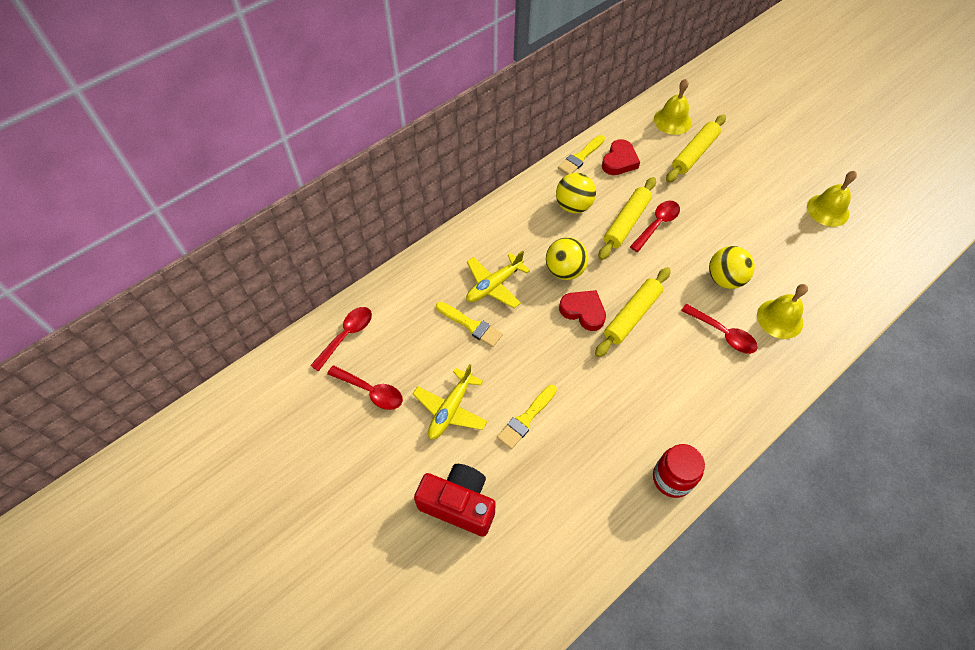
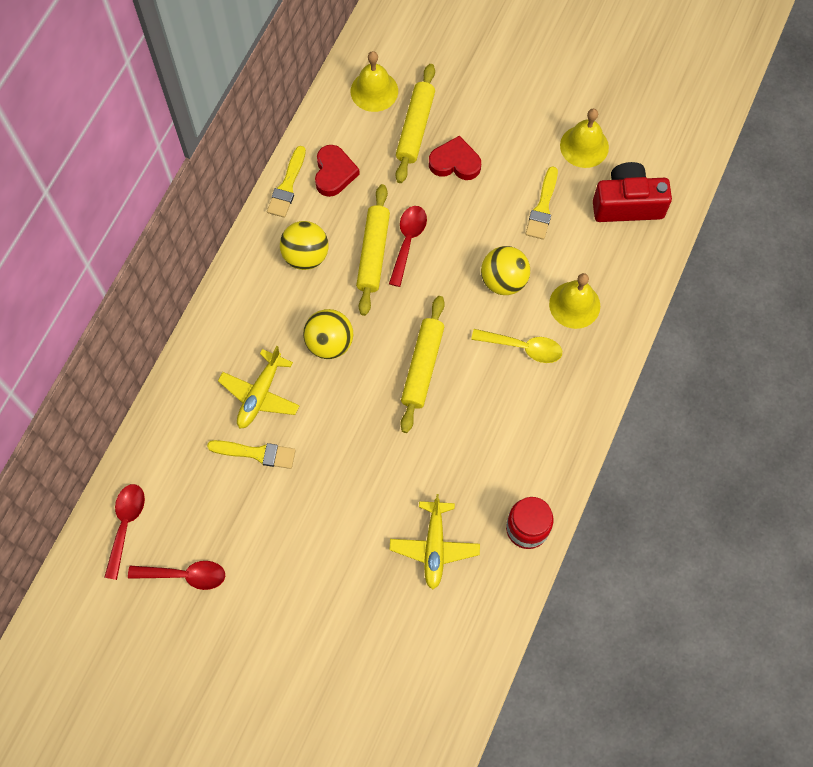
camera: 25 degrees left, 10 degrees up
(450, 409) = (278, 557): yellow plane -> yellow plane (434, 547)
(459, 504) = (332, 650): red camera -> red camera (627, 204)
(526, 419) = (360, 532): yellow brush -> yellow brush (542, 207)
(583, 311) = (369, 384): red heart -> red heart (455, 162)
(723, 334) = (523, 347): red spoon -> yellow spoon

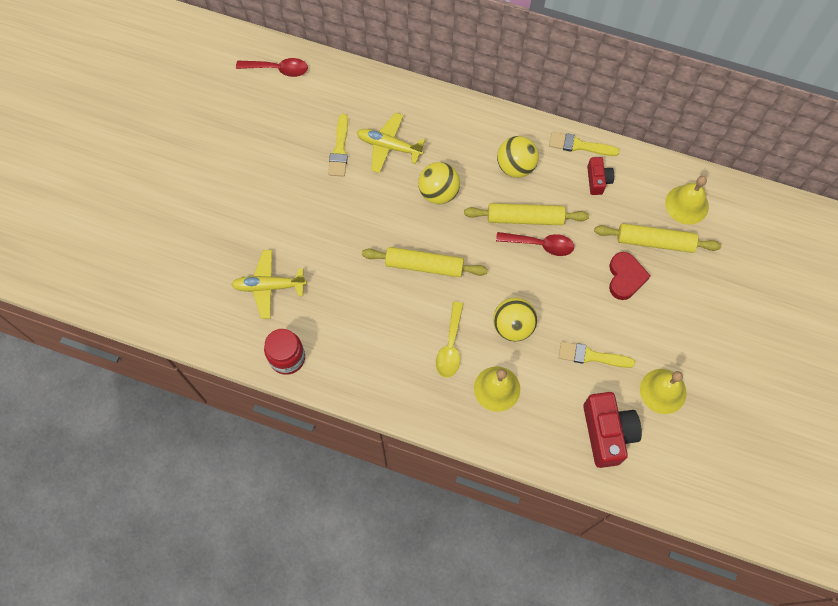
camera: 85 degrees right, 0 degrees up
(185, 575) = (241, 113): red spoon -> none
(334, 173) = (598, 180): red heart -> red camera

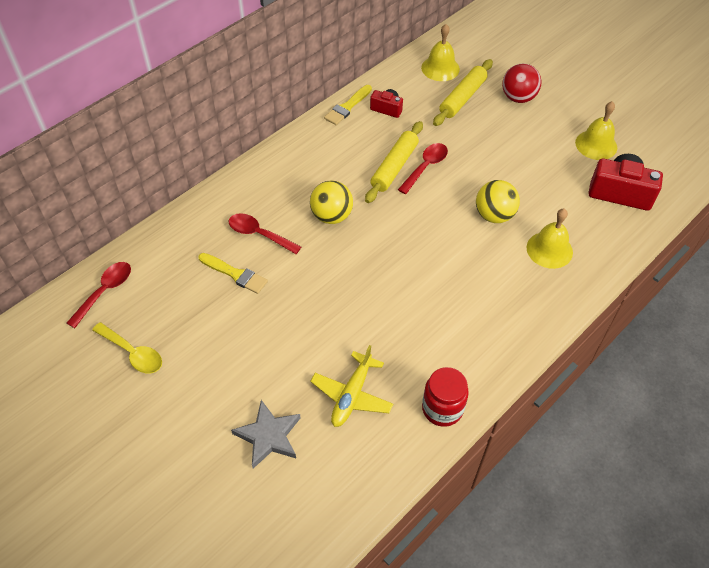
camera: 65 degrees left, 15 degrees down
(208, 244) = (268, 436): none -> grey star
(389, 146) = (259, 234): yellow plane -> red spoon
(424, 265) = (400, 255): yellow rolling pin -> none
(450, 346) = (493, 267): yellow spoon -> yellow spoon (133, 353)
(515, 166) = (340, 154): yellow ball -> none
(591, 356) = (546, 175): yellow brush -> none
(625, 277) = (485, 127): red heart -> none
(688, 294) = (518, 98): none -> red ball

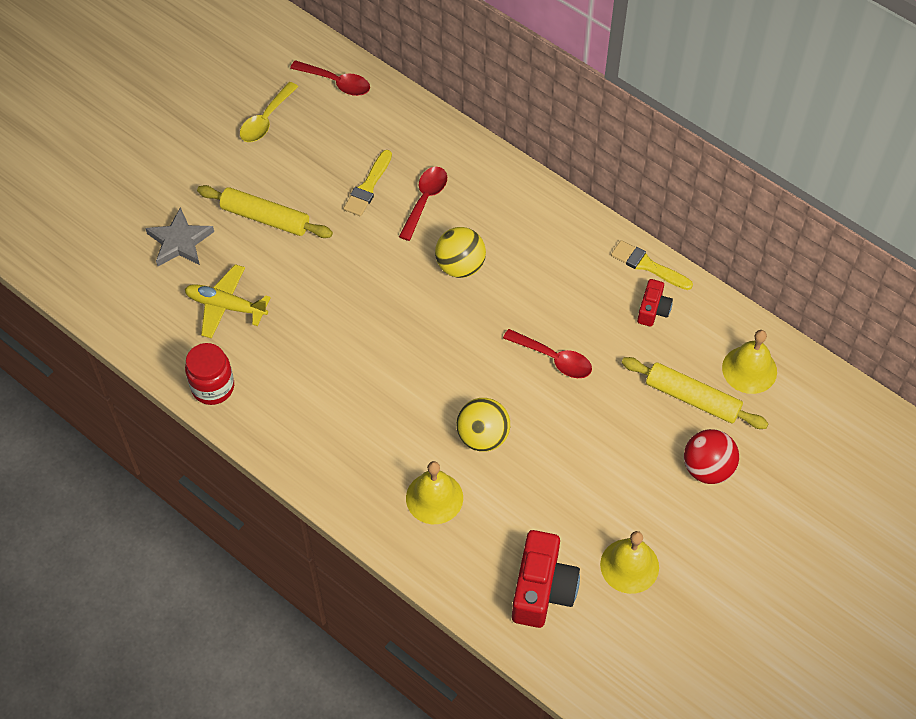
camera: 85 degrees right, 5 degrees up
(394, 167) = (548, 324): yellow rolling pin -> yellow rolling pin (265, 218)

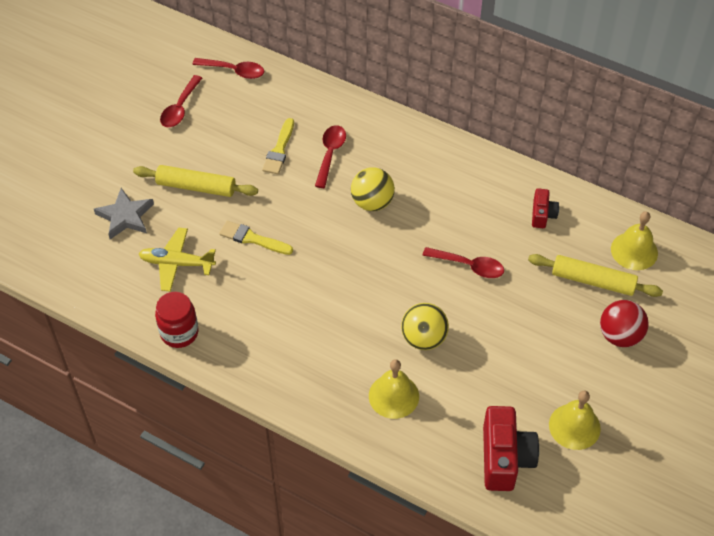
camera: 10 degrees left, 5 degrees down
(266, 120) = (180, 108): yellow spoon -> red spoon
(647, 265) = (529, 180): yellow brush -> yellow brush (252, 239)

